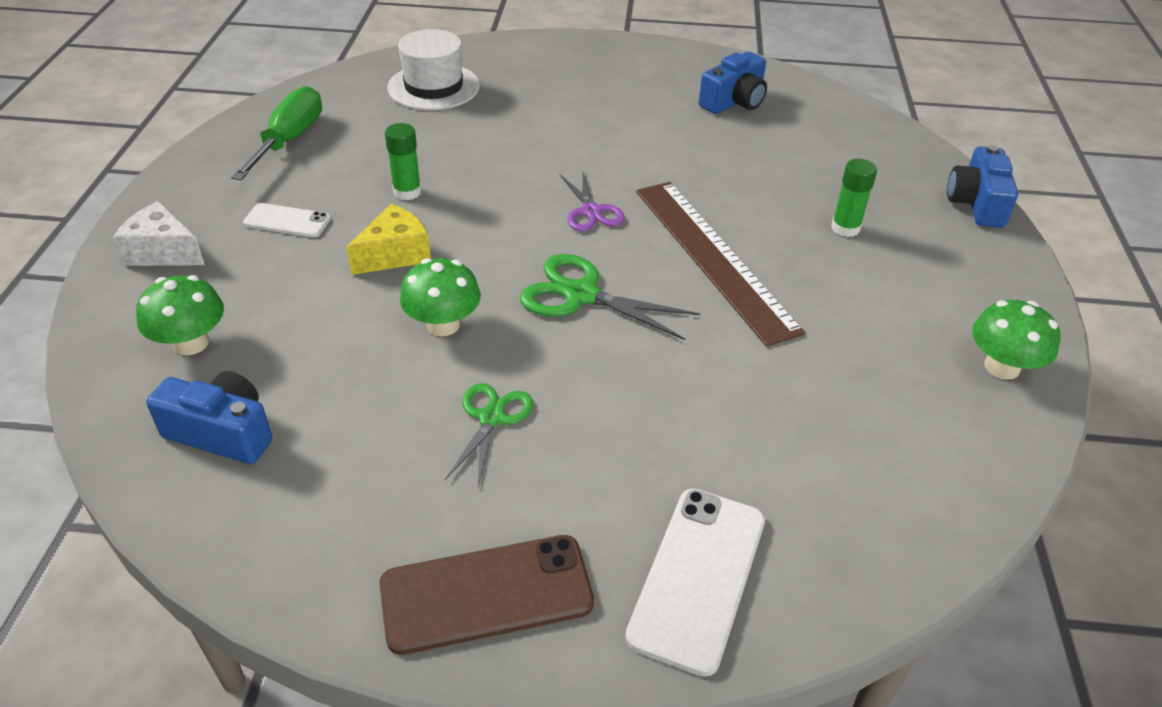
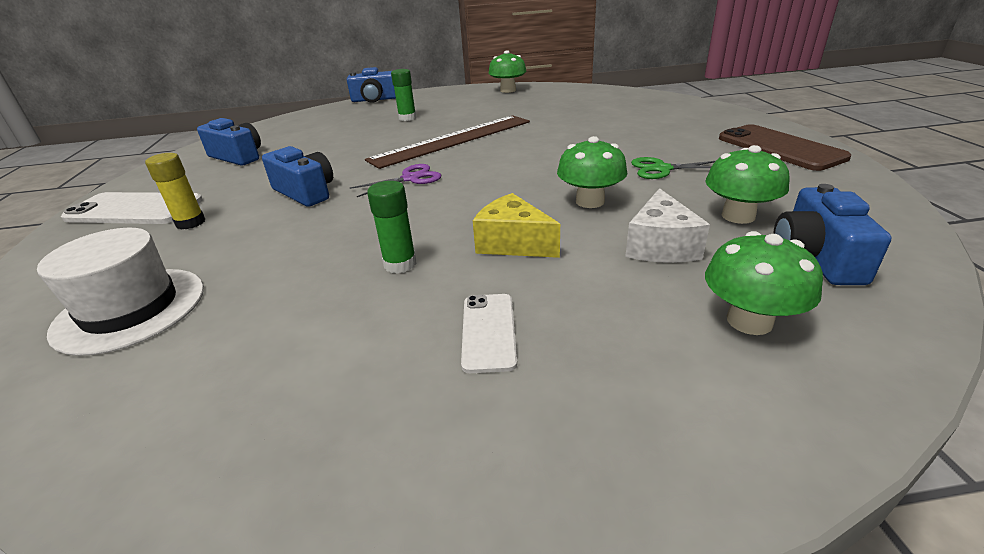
camera: 100 degrees left, 10 degrees down
(163, 252) = (624, 433): white cheese -> white cheese (660, 246)
(289, 140) = (264, 410): green screwdriver -> none
(330, 422) = (738, 216): none -> green mushroom
(562, 93) = (190, 223): none -> yellow glue stick
(581, 295) = (517, 166): green scissors -> none
(595, 146) = (305, 192): none -> blue camera
(697, 577) = (699, 117): white phone -> white phone (134, 210)

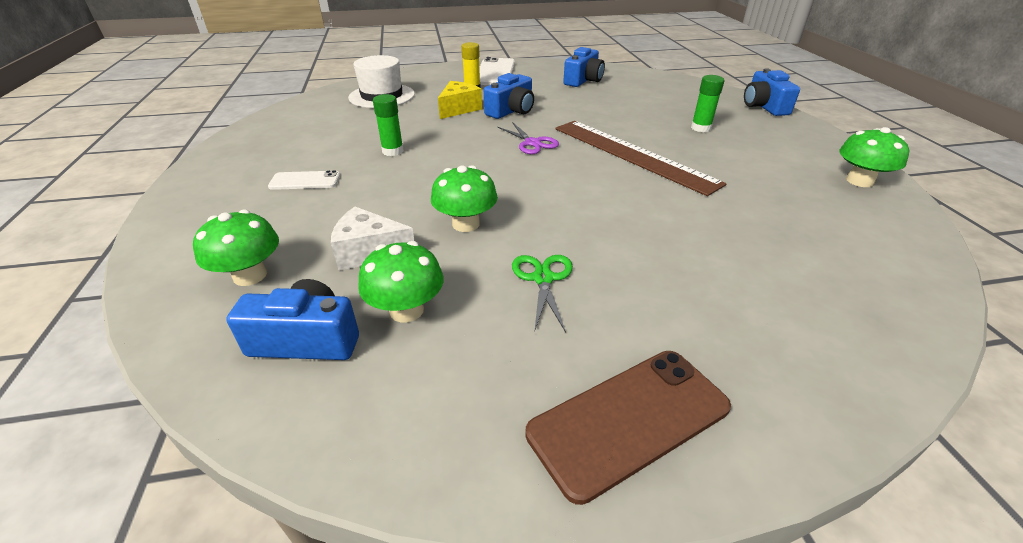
camera: 85 degrees right, 5 degrees up
(513, 243) = (403, 187): yellow cheese -> yellow cheese (458, 109)

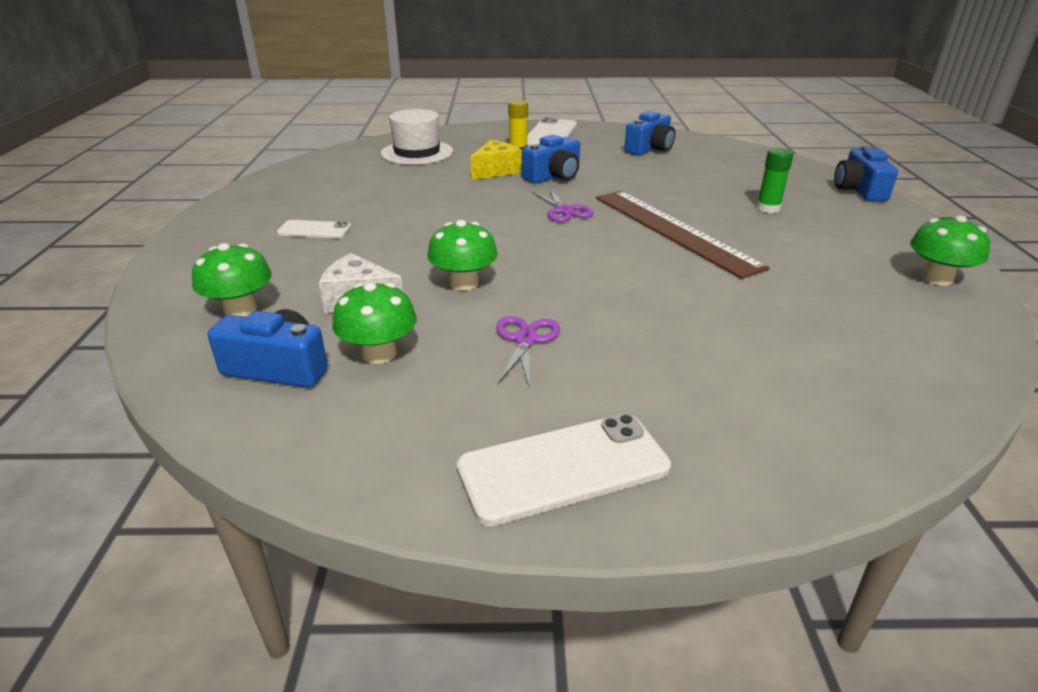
camera: 10 degrees right, 5 degrees down
(393, 151) = (411, 208): green glue stick -> none
(543, 278) = (525, 340): green scissors -> purple scissors
(629, 419) = (563, 467): brown phone -> white phone

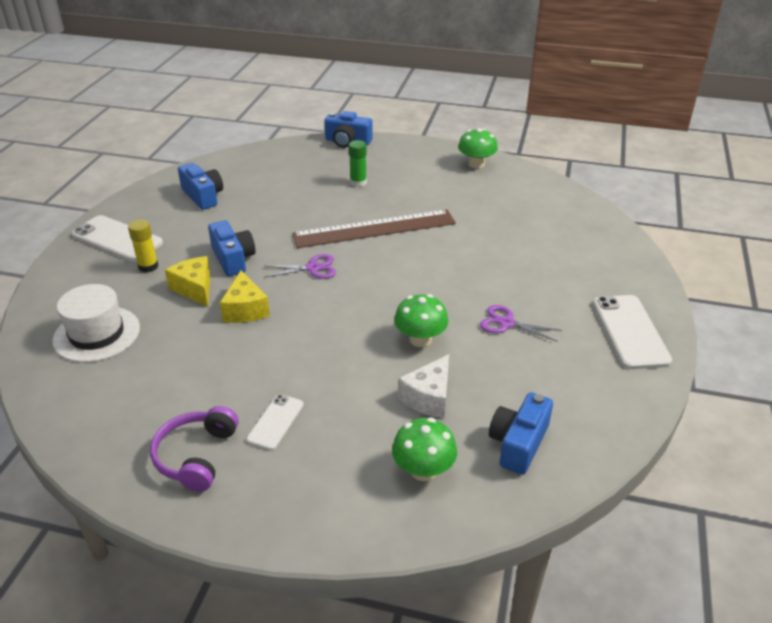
camera: 75 degrees left, 5 degrees up
(272, 208) = (196, 456): none -> purple headphones
(379, 353) = (509, 391): green mushroom -> none
(475, 194) = (245, 309): none -> yellow cheese

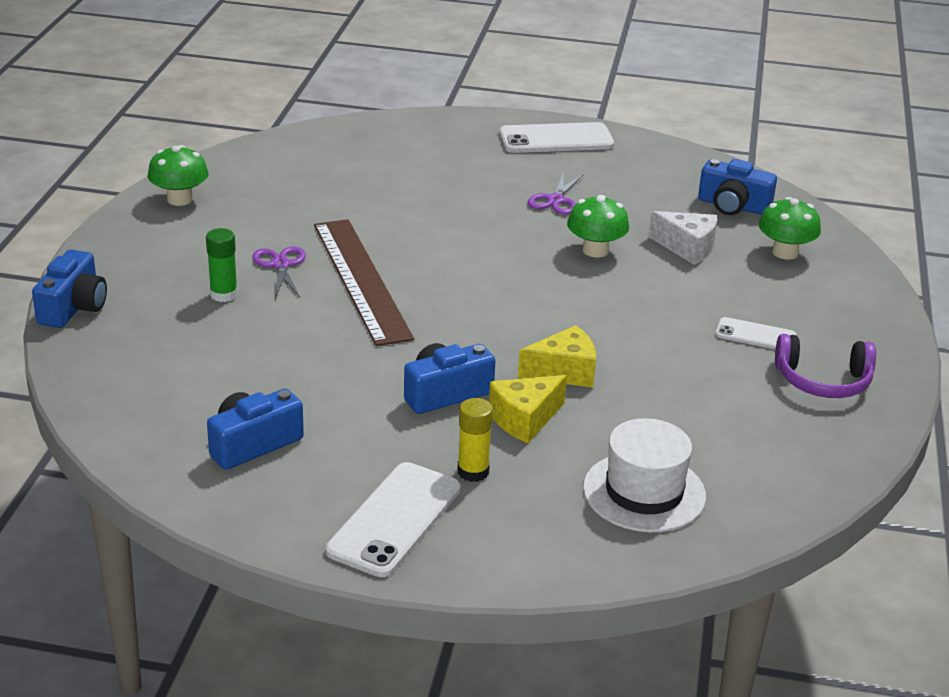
camera: 95 degrees left, 5 degrees down
(313, 268) = (463, 325): purple scissors -> purple scissors (280, 265)

